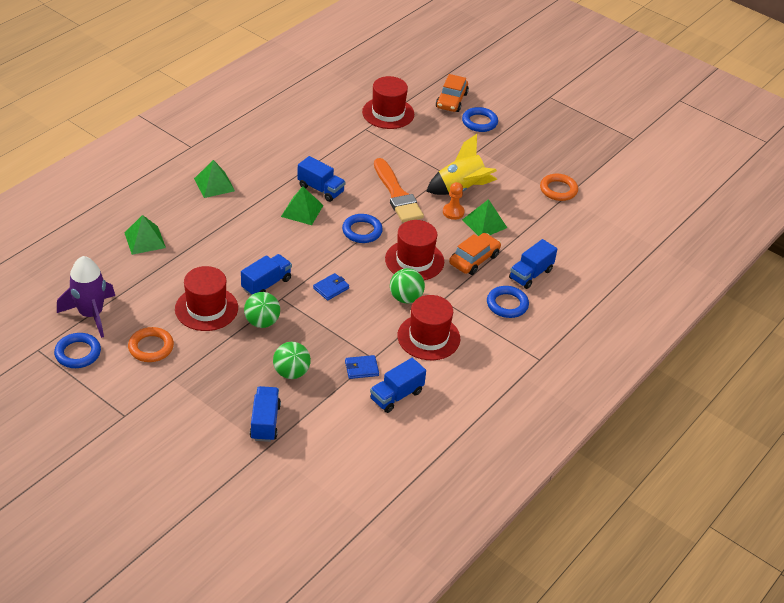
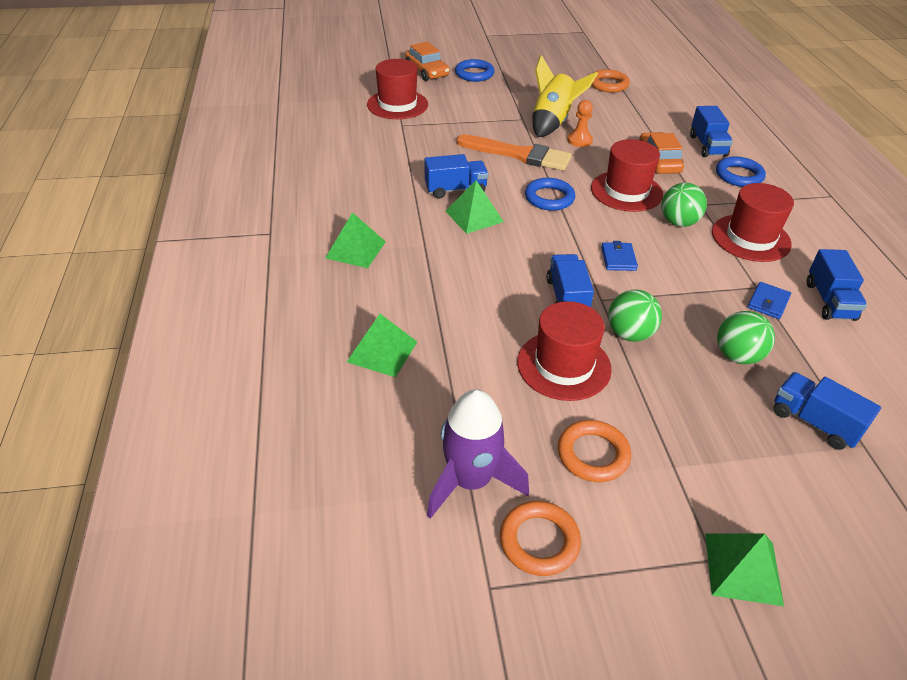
camera: 45 degrees left, 0 degrees up
(78, 353) = (539, 541): blue ring -> orange ring
(484, 223) = (613, 134): green pyramid -> green pyramid (743, 568)

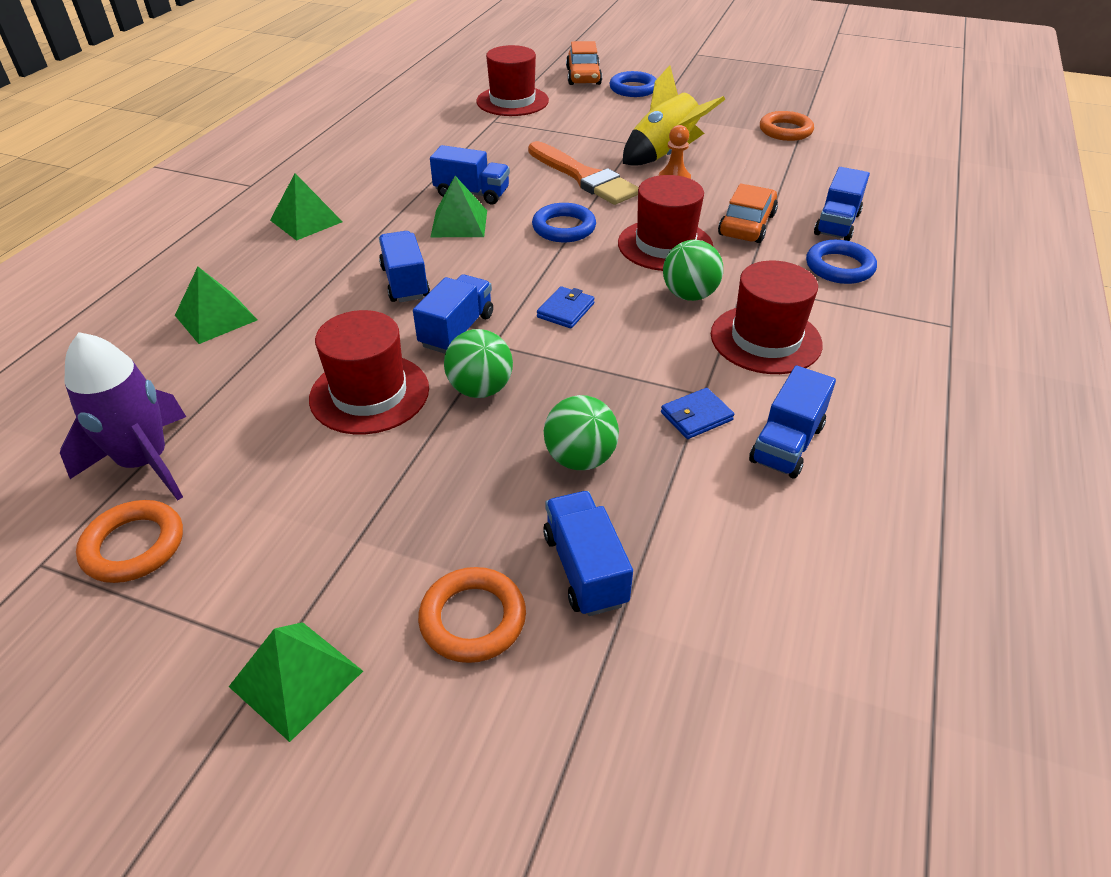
camera: 30 degrees right, 0 degrees up
(490, 275) = (405, 282): none -> blue truck
(593, 454) = (288, 490): orange ring -> orange ring (473, 619)

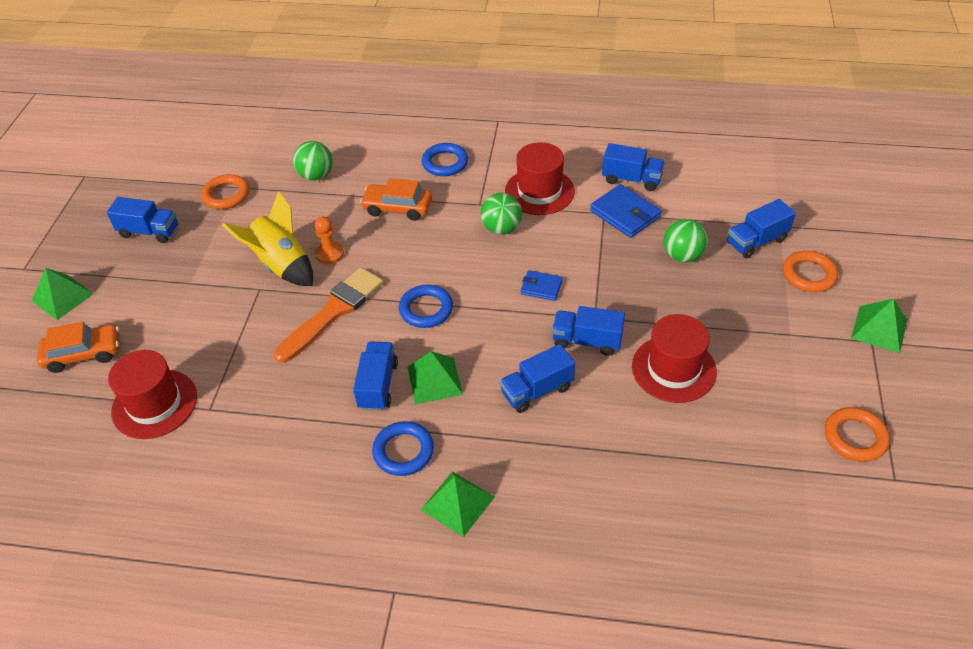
camera: 100 degrees left, 5 degrees up
(145, 462) = (795, 468): purple rocket -> none
(216, 317) = (630, 505): green pyramid -> green pyramid (63, 297)
(480, 389) = (644, 312): green ball -> green ball (316, 175)
(633, 89) = (123, 306): blue ring -> blue ring (403, 451)
(665, 245) = (438, 247): red hat -> none
(696, 416) = (625, 214): blue wallet -> blue wallet, size x1.65
(837, 224) = (386, 164): blue truck -> blue truck (149, 232)

